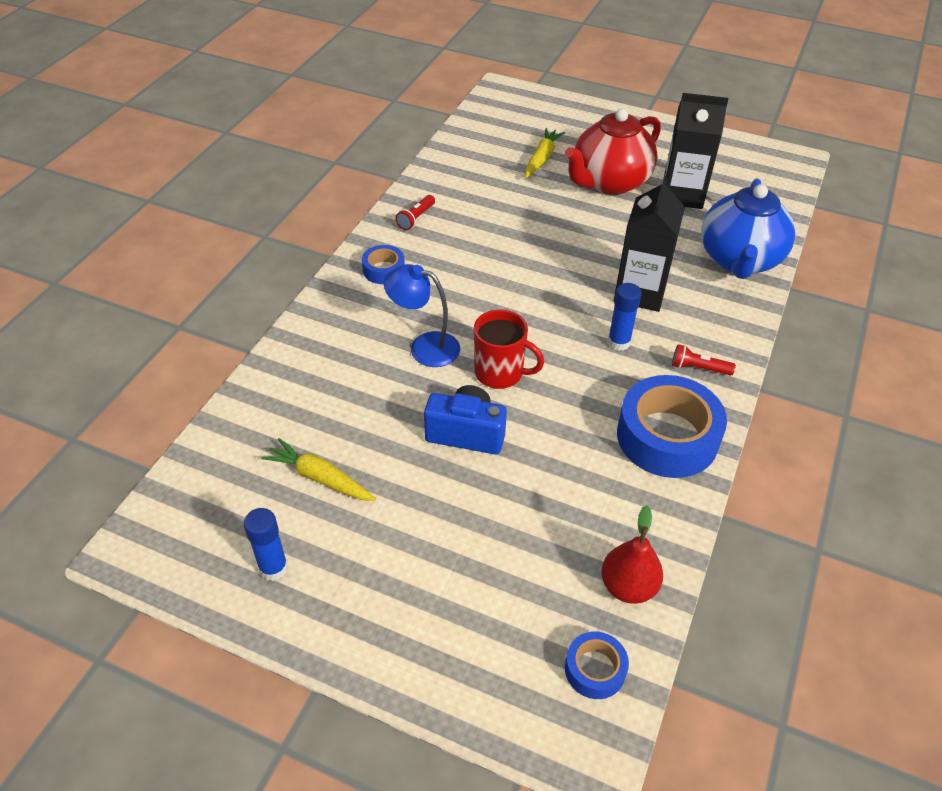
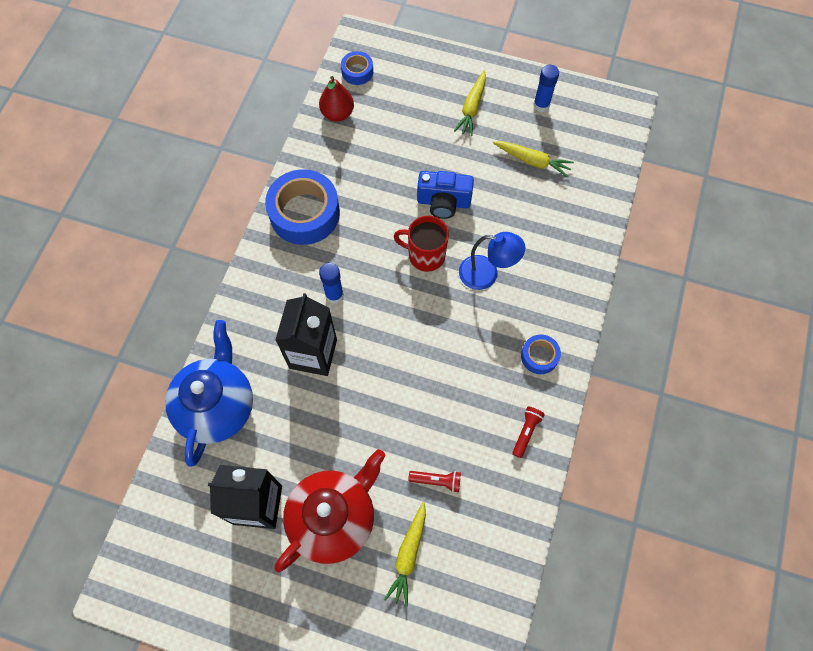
camera: 175 degrees right, 20 degrees up
(394, 575) = (472, 108): none -> yellow carrot
(698, 368) = (274, 275): red flashlight -> red flashlight (436, 481)

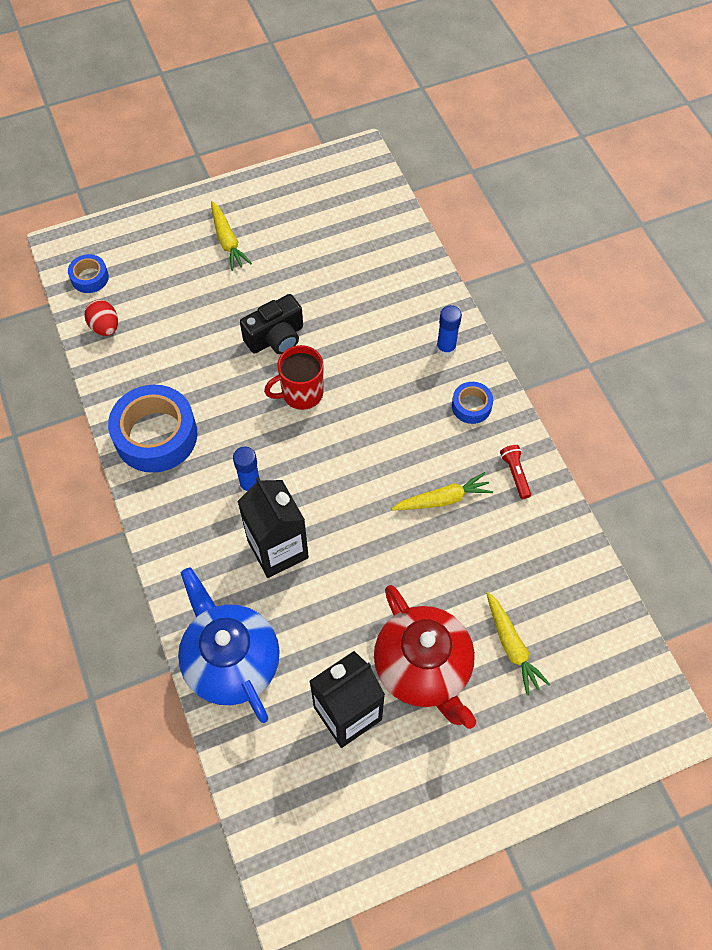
camera: 40 degrees left, 5 degrees down
(334, 518) = (423, 668): red teapot -> red teapot turned 150 degrees clockwise
(337, 114) = (105, 327): red pear -> red egg
(436, 481) = (480, 569): red flashlight -> none
(443, 202) = (276, 338): blue camera -> black camera
(486, 274) = (368, 371): blue lamp -> none
(532, 161) = (322, 251): yellow carrot -> yellow carrot (442, 499)
(541, 105) = (287, 199): blue glue stick -> blue glue stick (446, 348)

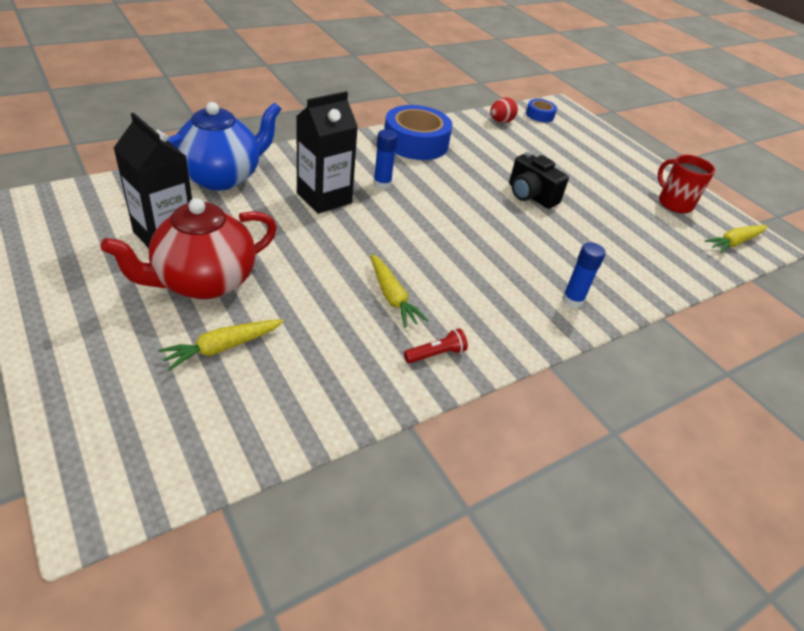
camera: 75 degrees right, 20 degrees down
(227, 241) = (612, 171): yellow carrot -> yellow carrot (734, 242)
(301, 393) = (480, 209): red mug -> red mug (674, 203)
(471, 406) = (510, 319): blue tape -> none

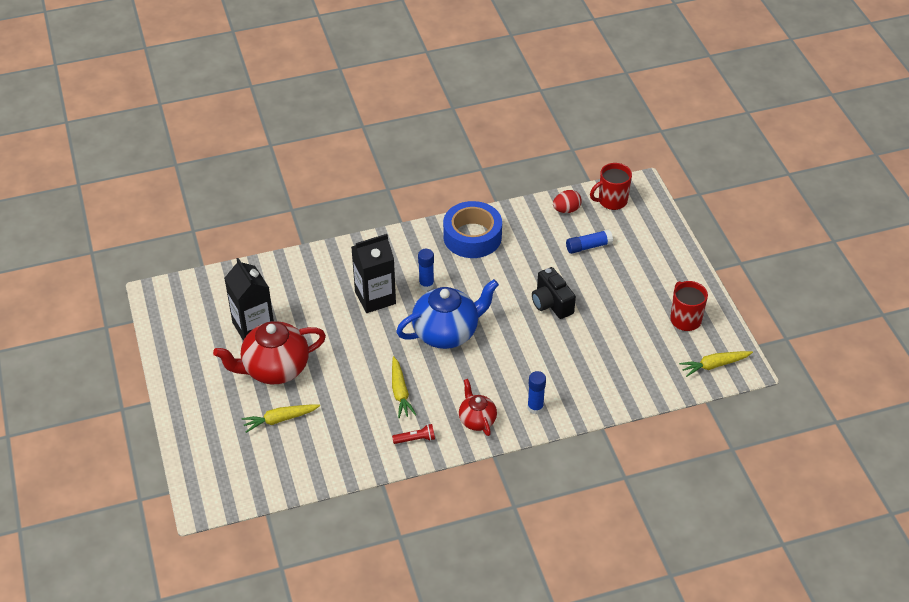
camera: 20 degrees right, 5 degrees up
(222, 177) = (300, 272): blue teapot -> blue teapot (447, 332)
(508, 321) = (477, 420): none -> red teapot
(539, 148) = (588, 246): none -> blue glue stick
(540, 115) = (611, 201): blue tape -> red mug

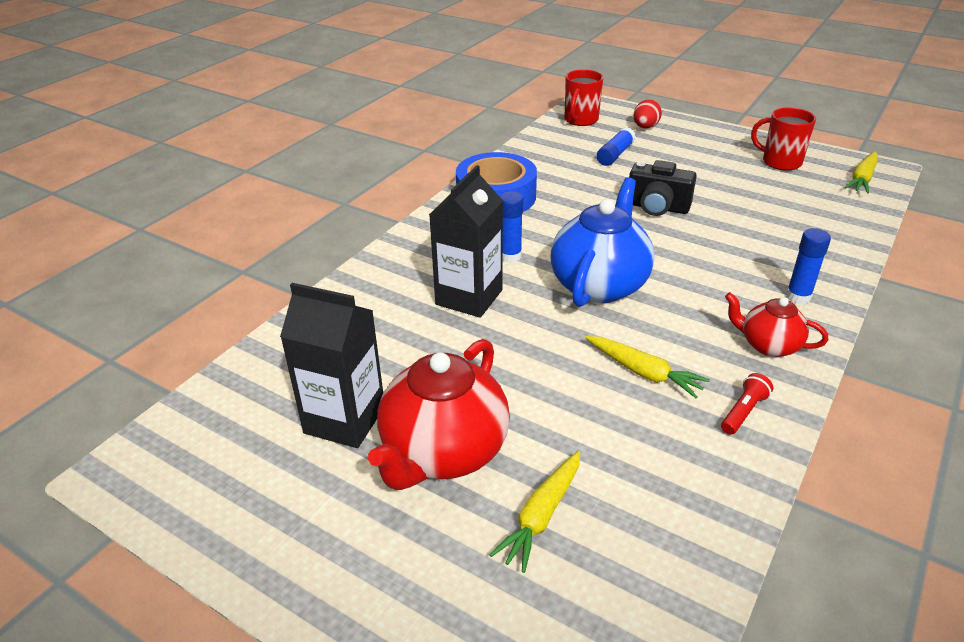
camera: 40 degrees left, 10 degrees down
(566, 210) = (552, 141): red egg -> red egg (645, 127)

